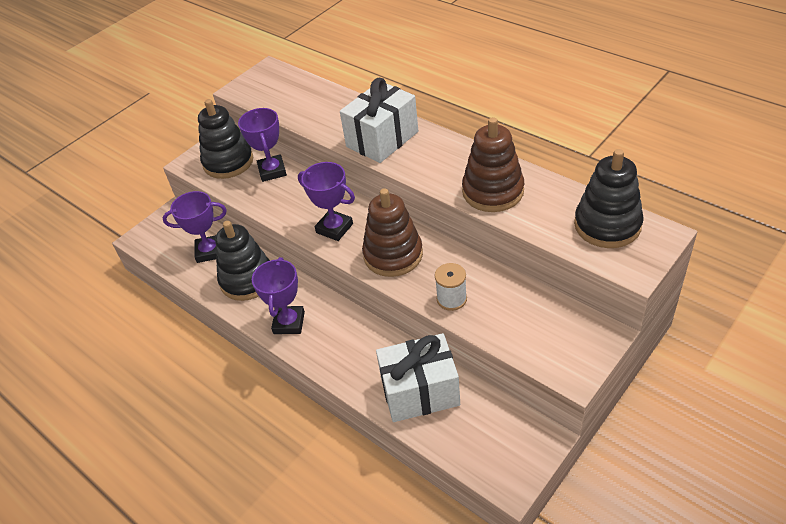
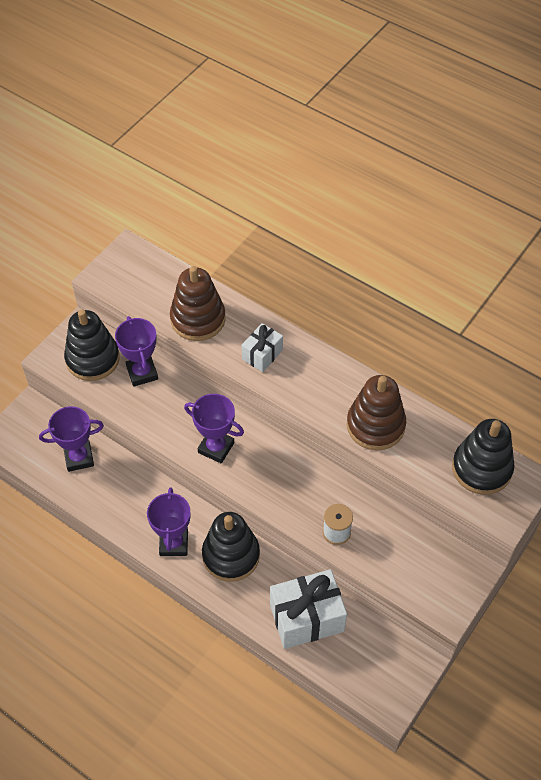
camera: 10 degrees left, 10 degrees up
(247, 280) = (124, 493): black stacking toy -> black stacking toy (231, 555)
(382, 139) = (262, 354): white gift -> white gift, size x0.57
(393, 255) = (277, 481): brown stacking toy -> brown stacking toy (198, 319)

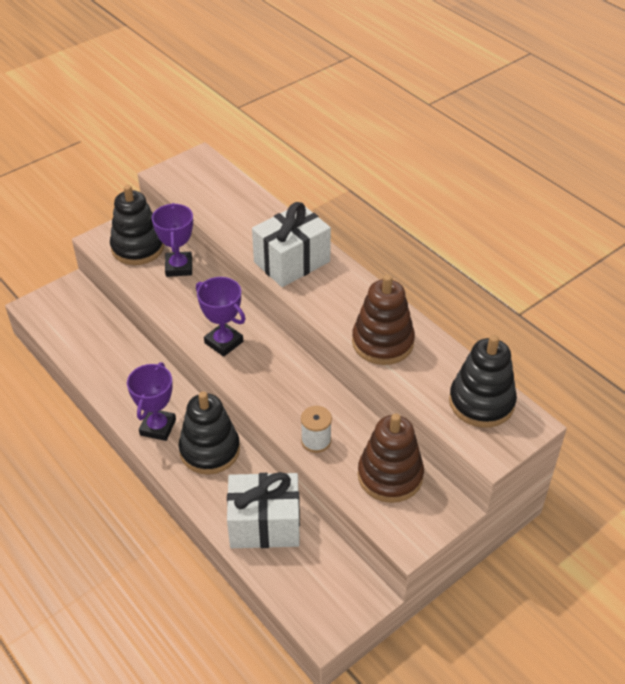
camera: 15 degrees right, 10 degrees down
(79, 458) = (98, 336): purple trophy -> none
(198, 319) = (241, 222): brown stacking toy -> brown stacking toy (390, 476)
(262, 354) = (292, 262): white gift -> white gift, size x1.77

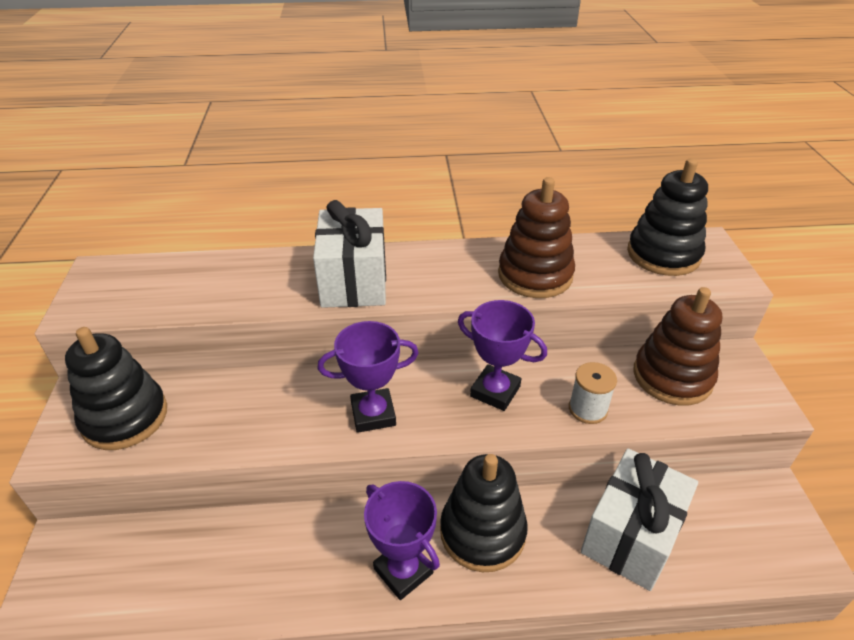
camera: 55 degrees left, 5 degrees down
(179, 267) = (208, 395): purple trophy -> purple trophy (495, 391)

